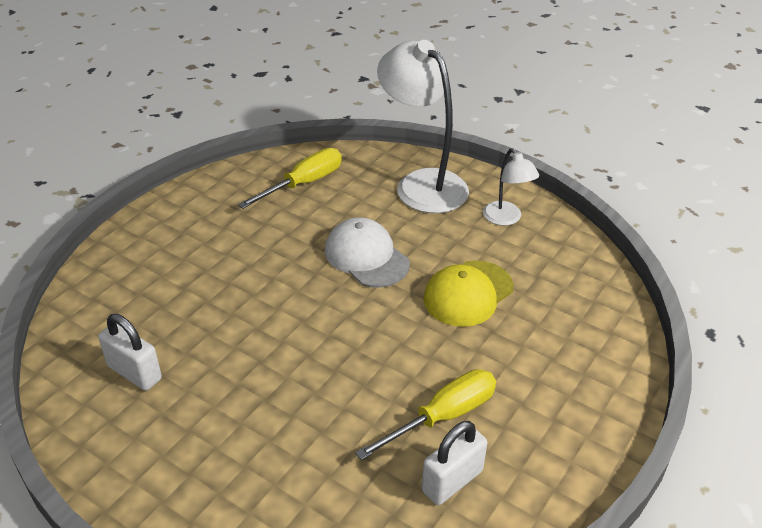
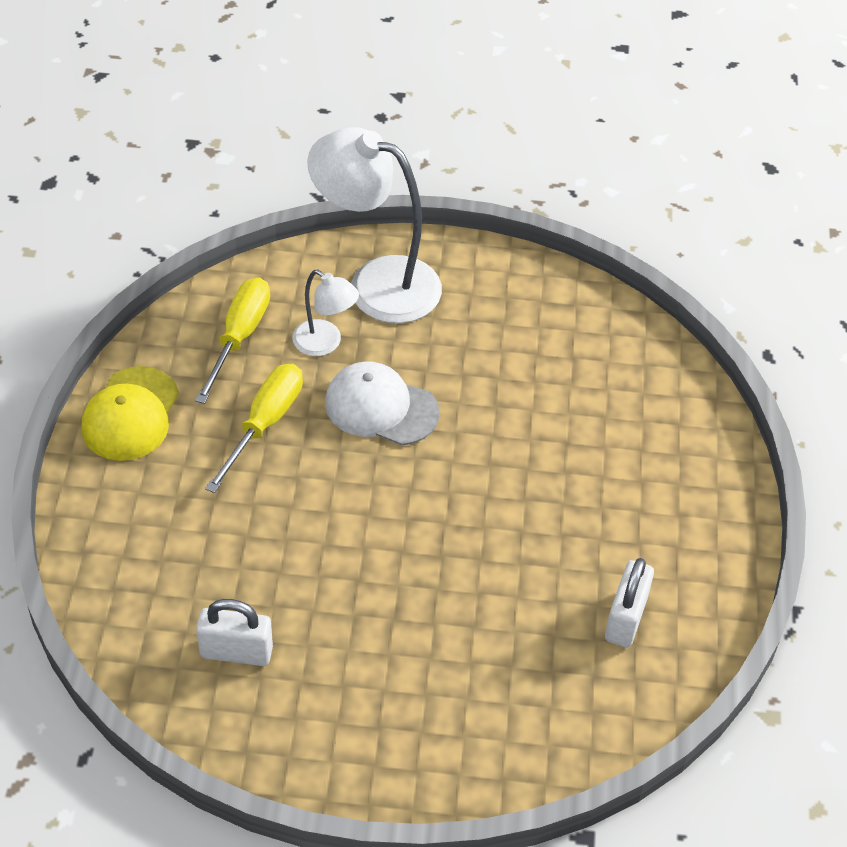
camera: 30 degrees left, 10 degrees up
(442, 416) = (577, 558): yellow screwdriver -> yellow screwdriver (264, 424)
(468, 293) = (516, 409): yellow cap -> yellow cap (130, 414)
(506, 219) = (498, 296): white lamp -> white lamp (325, 343)

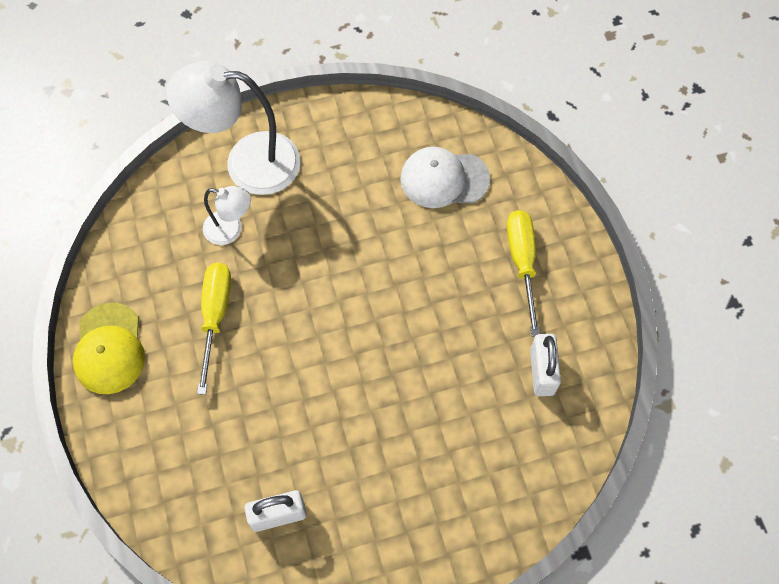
camera: 20 degrees left, 15 degrees up
(239, 337) = (163, 249): yellow screwdriver -> yellow screwdriver (522, 263)
(381, 407) = (296, 268): white cap -> white cap (444, 179)

